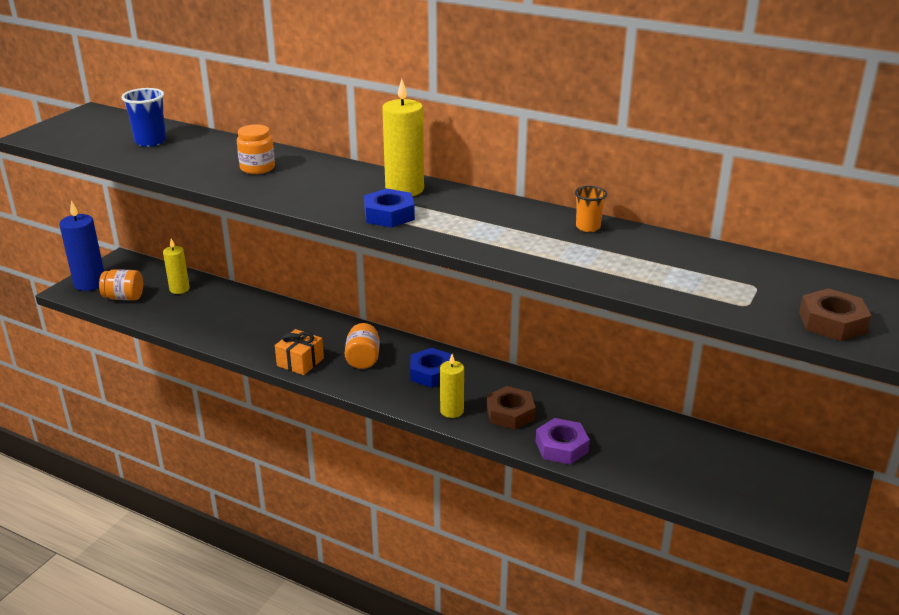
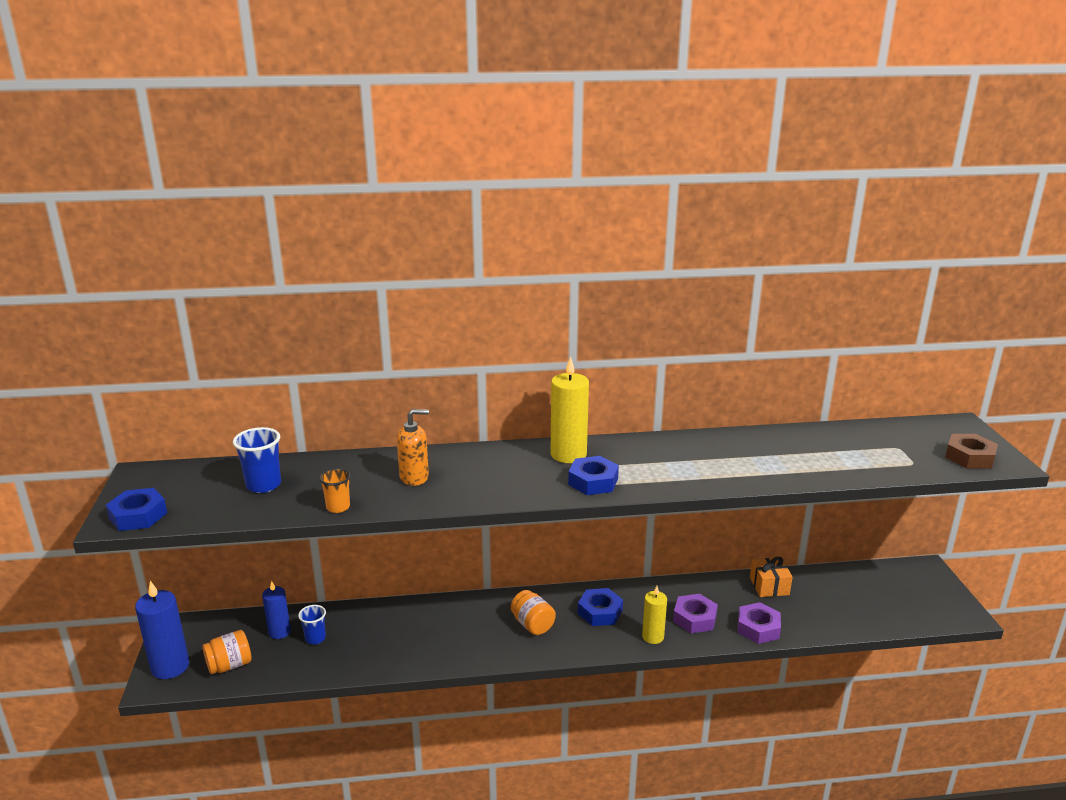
camera: 35 degrees left, 5 degrees down
(50, 136) = (138, 516): none -> blue nut
(179, 289) = (279, 632): yellow candle -> blue candle
(196, 303) = (315, 638): none -> blue cup
(257, 168) = (414, 477): orange jar -> orange soap dispenser
(300, 362) = (484, 651): orange gift -> orange gift (769, 586)
(510, 413) = (694, 618): brown nut -> purple nut
(588, 227) = (741, 440): orange cup -> orange cup (338, 507)

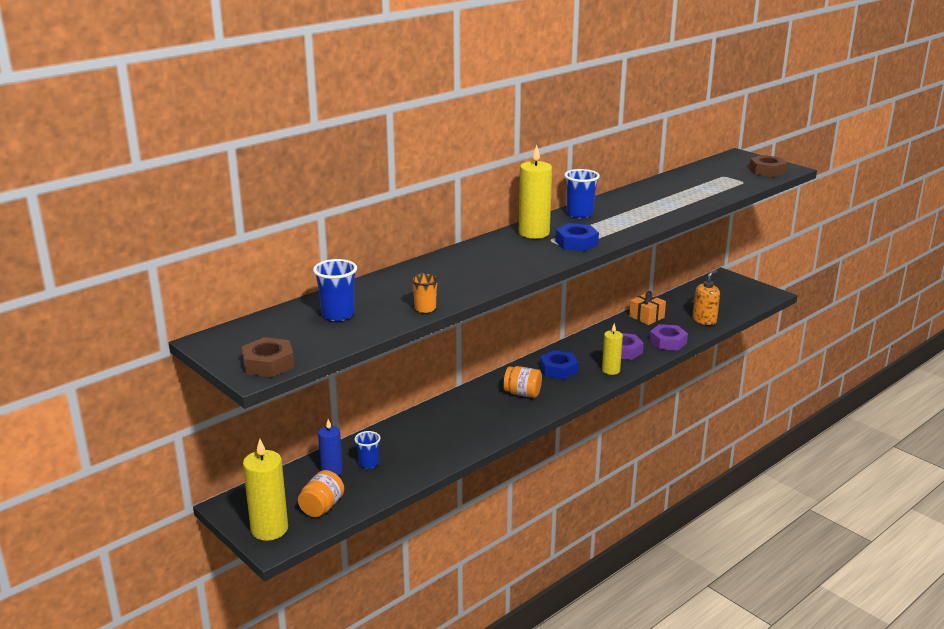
camera: 35 degrees left, 0 degrees up
(138, 516) = (268, 364): blue nut -> brown nut
(170, 667) = (269, 529): blue candle -> yellow candle
(414, 477) = (448, 276): orange soap dispenser -> orange soap dispenser (704, 320)
(650, 446) = (580, 214): none -> blue cup

